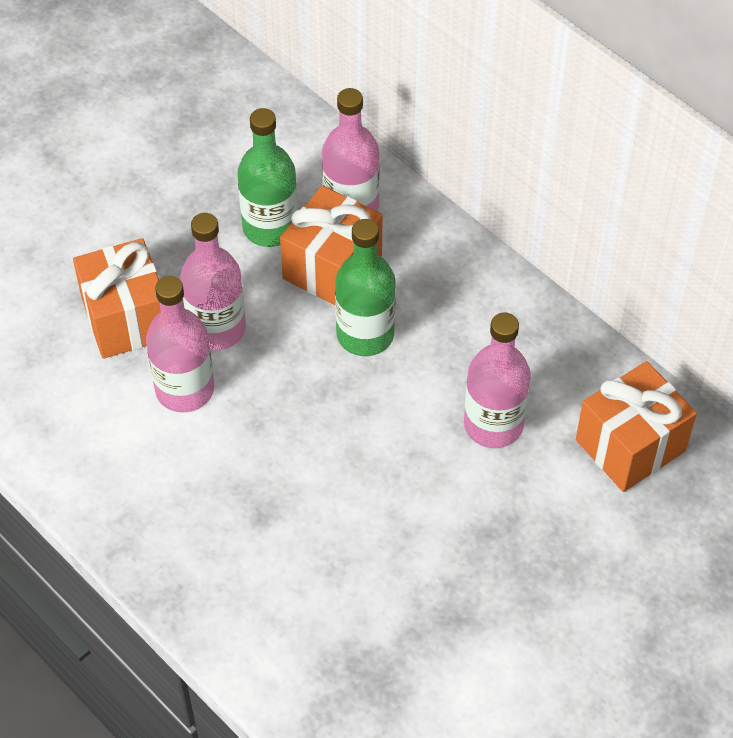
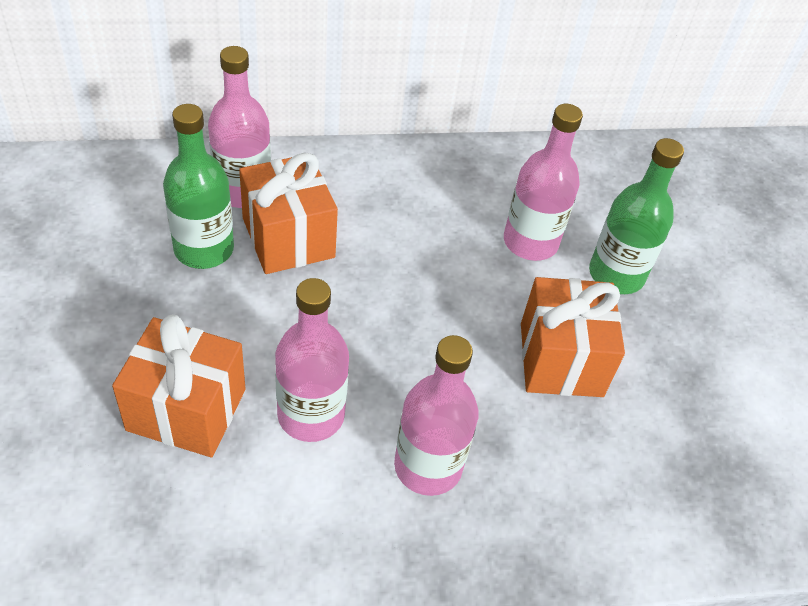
camera: 60 degrees left, 5 degrees down
(217, 329) = (269, 350): pink bottle -> pink bottle (428, 466)
(365, 334) = (375, 260): green bottle -> green bottle (616, 274)
(630, 445) = (610, 185): orange gift -> orange gift (561, 359)

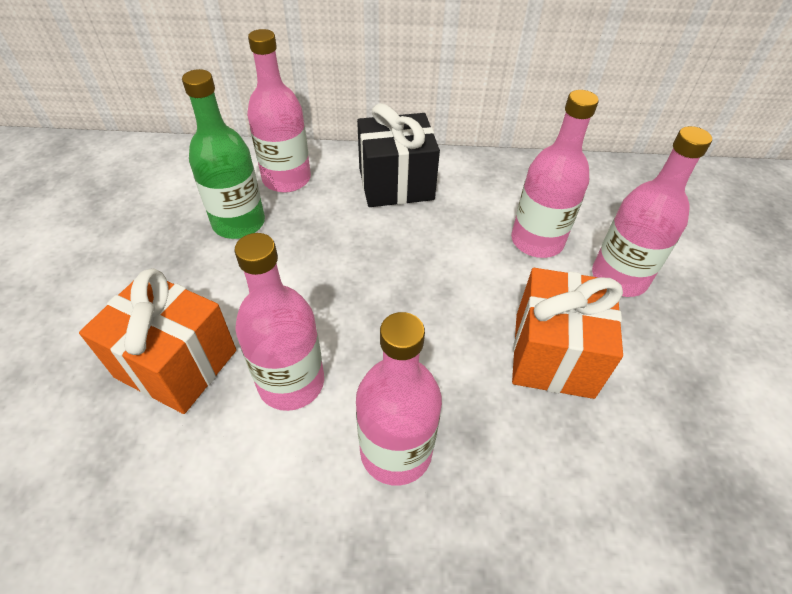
camera: 15 degrees right, 0 degrees up
(288, 238) = (314, 219): orange gift -> none
(369, 187) = (396, 184): none -> black gift
(616, 274) = (619, 277): green bottle -> pink bottle

